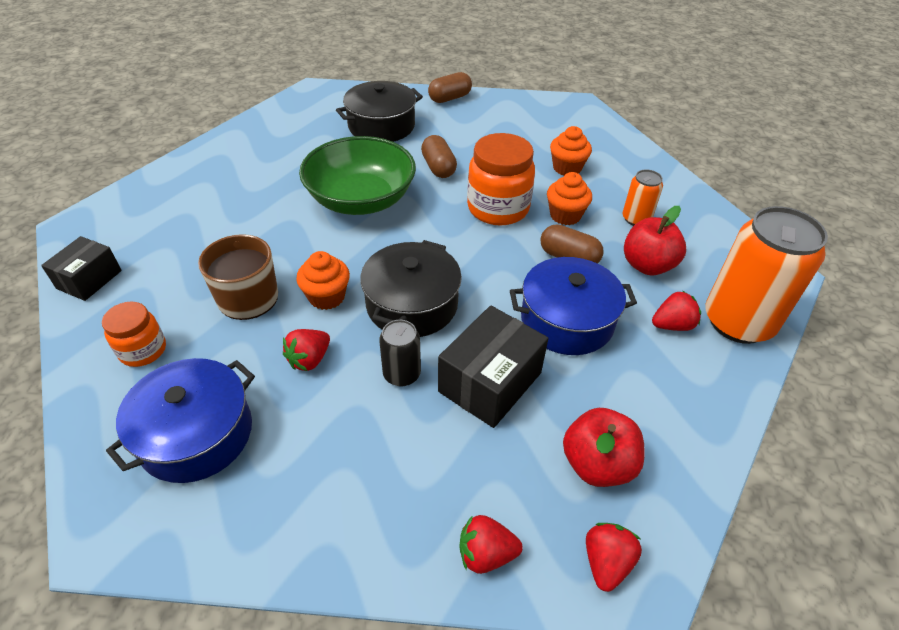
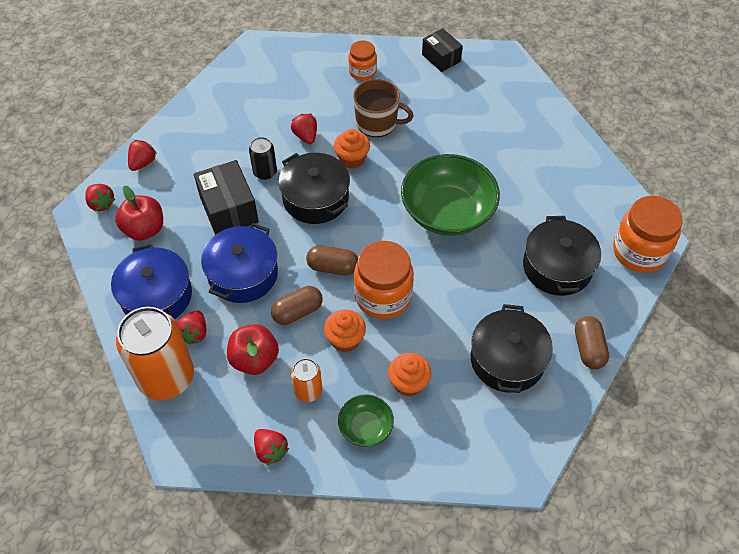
camera: 120 degrees right, 10 degrees up
(196, 434) = (288, 82): blue pot -> blue pot (156, 296)
(334, 94) = (639, 251): none -> orange jar
(438, 167) = (464, 281): brown capsule -> brown capsule (333, 267)
(495, 129) = (507, 360): none -> black pot
(628, 177) = (365, 427): none -> green bowl
(709, 219) = (270, 450): none -> red strawberry

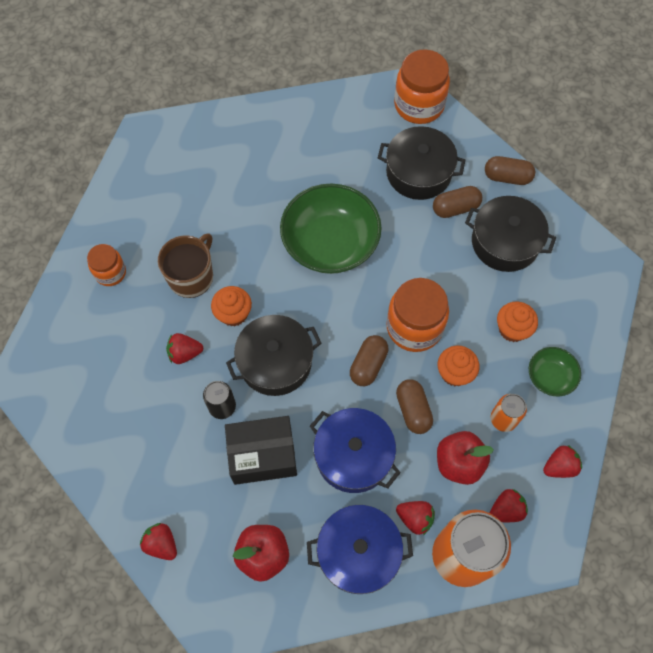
camera: 75 degrees left, 10 degrees up
(101, 204) = (209, 602): red strawberry -> red strawberry (506, 510)
(441, 58) = (121, 190): black box -> none
(529, 307) = (455, 208): none -> brown capsule

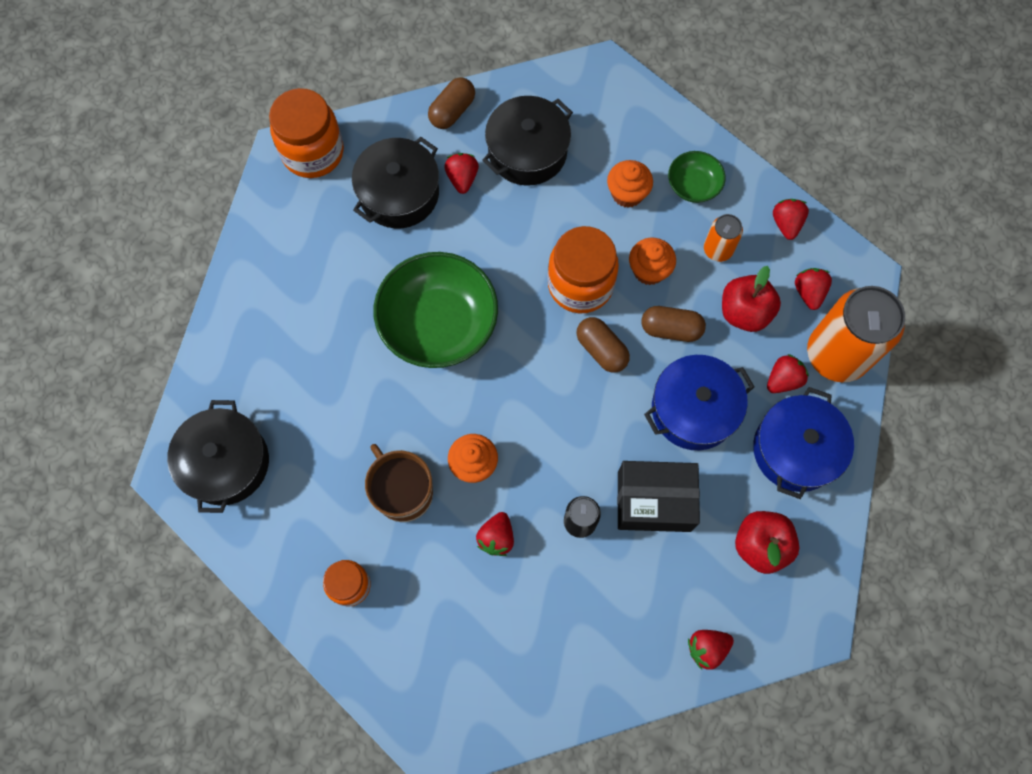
camera: 65 degrees left, 5 degrees up
(262, 455) = (654, 501): black box -> black box turned 75 degrees clockwise
(275, 362) = (553, 443): black pot -> black pot (226, 463)
(455, 208) = (462, 178): brown capsule -> red strawberry

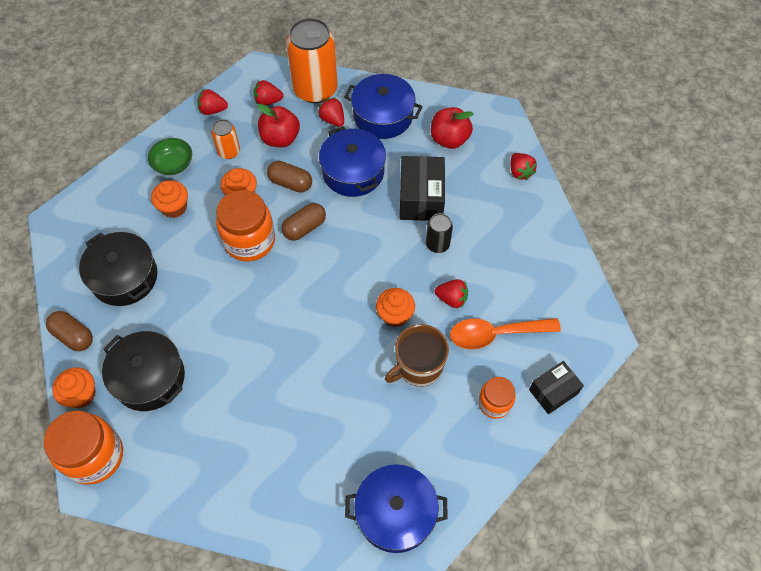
camera: 90 degrees left, 10 degrees down
(226, 463) = (395, 513): black pot -> blue pot
(361, 663) = (553, 392): none -> black box
(382, 129) = (81, 395): none -> orange cupcake
(438, 324) = (275, 343): green bowl -> none
(444, 593) = (495, 334): none -> orange spoon
(462, 178) = (142, 327): red strawberry -> none
(671, 329) = (290, 183): brown capsule -> brown capsule turned 75 degrees counterclockwise

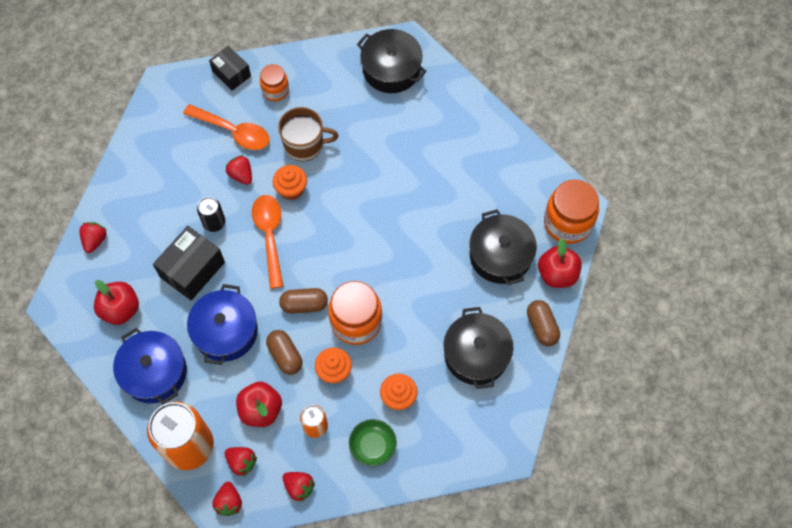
camera: 145 degrees left, 5 degrees up
(81, 395) = (557, 274): orange cupcake -> red apple
(332, 119) = (200, 399): red strawberry -> red strawberry (229, 502)
(380, 263) = (269, 236): none -> orange spoon
(395, 513) = (391, 69): blue pot -> black pot
(553, 392) = (231, 74): black box -> black box turned 45 degrees clockwise

